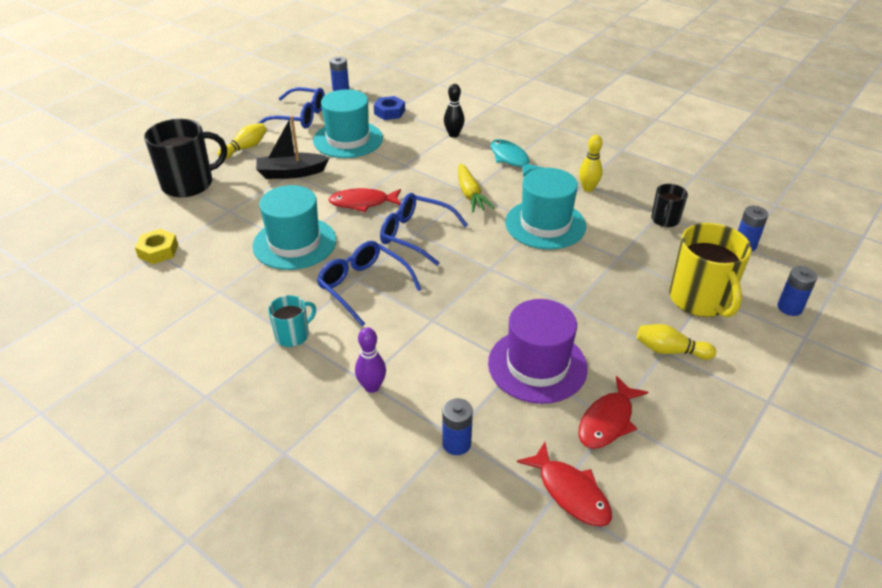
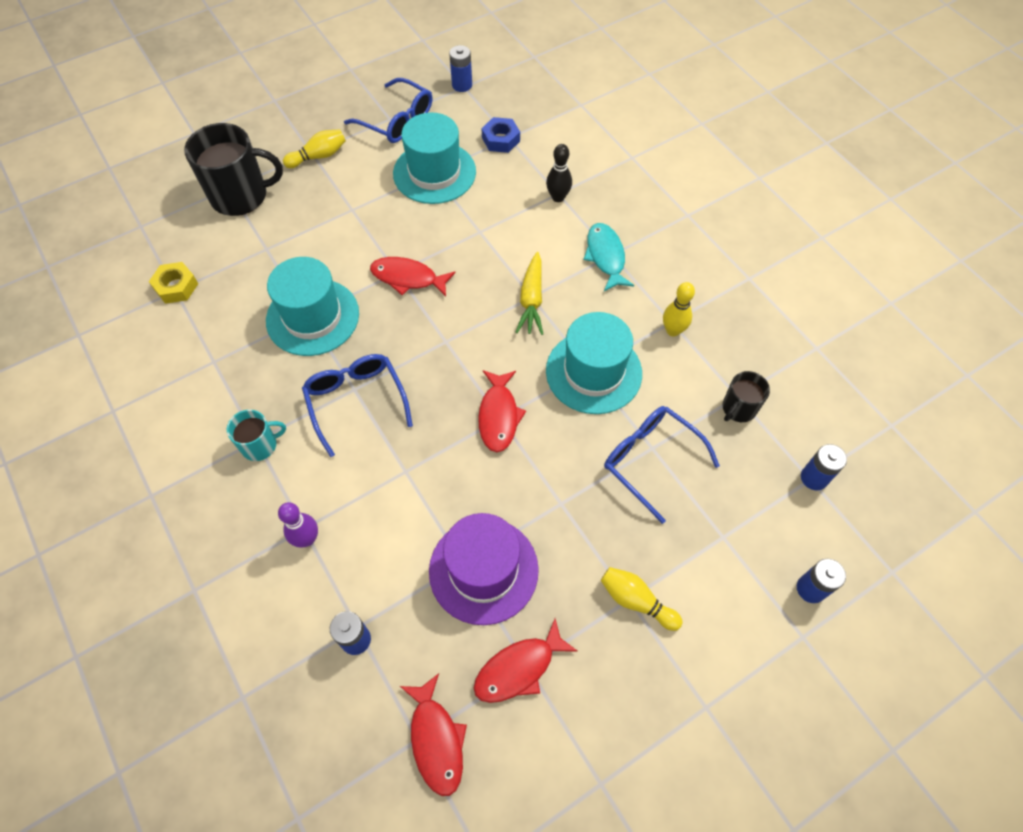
camera: 20 degrees right, 20 degrees up
(291, 173) = (351, 209): black boat -> none
(415, 235) = (443, 343): blue glasses -> blue glasses (650, 460)
(488, 267) = (499, 416): none -> red fish
(700, 299) = (712, 541): yellow mug -> none

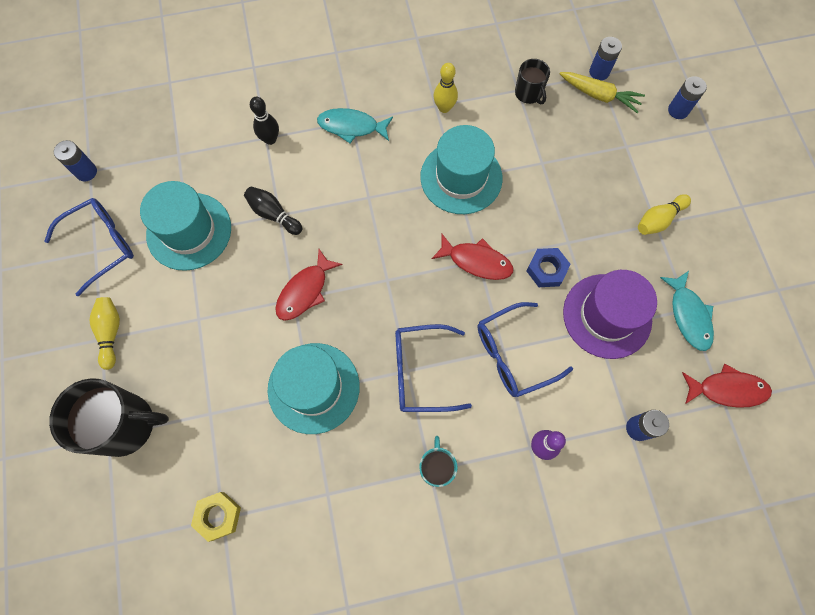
camera: 70 degrees left, 10 degrees up
(241, 196) = (125, 424): black mug -> black mug turned 75 degrees clockwise
(478, 227) = (273, 214): none -> black bowling pin
(501, 139) = (177, 161): blue nut -> blue nut (546, 270)
(519, 668) = (688, 315): red fish -> turquoise fish
(531, 300) = (372, 198): yellow carrot -> yellow carrot (599, 95)
(650, 460) = (552, 168): blue glasses -> blue glasses (513, 354)

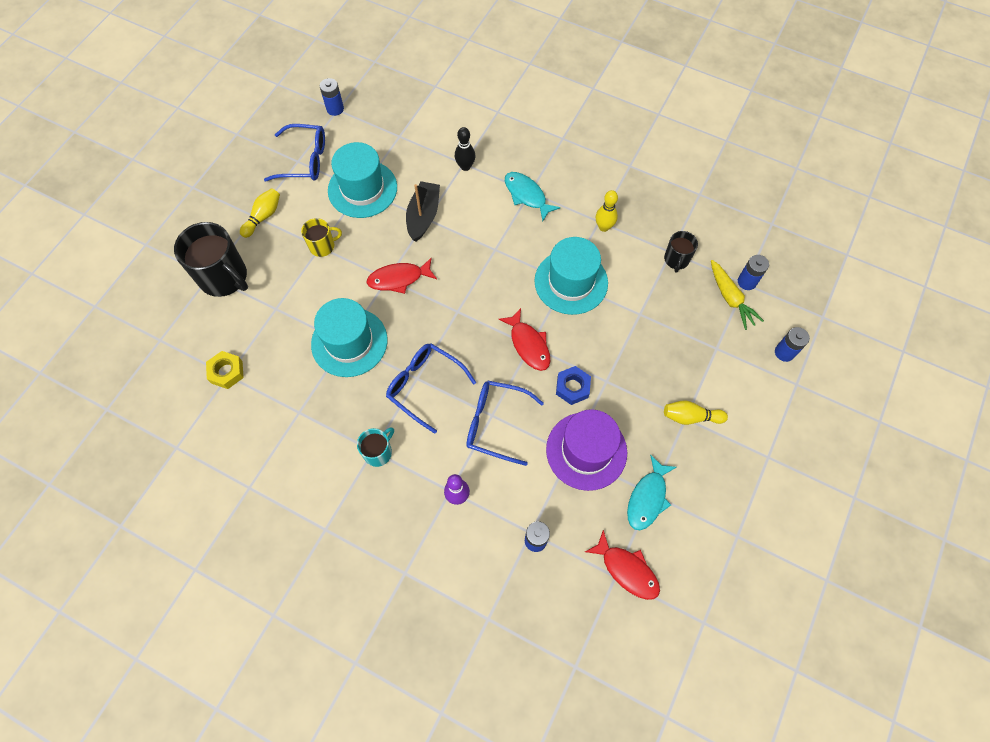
camera: 40 degrees right, 5 degrees down
(200, 316) = (322, 246): none -> yellow mug
(273, 214) = (423, 216): black bowling pin -> black boat

